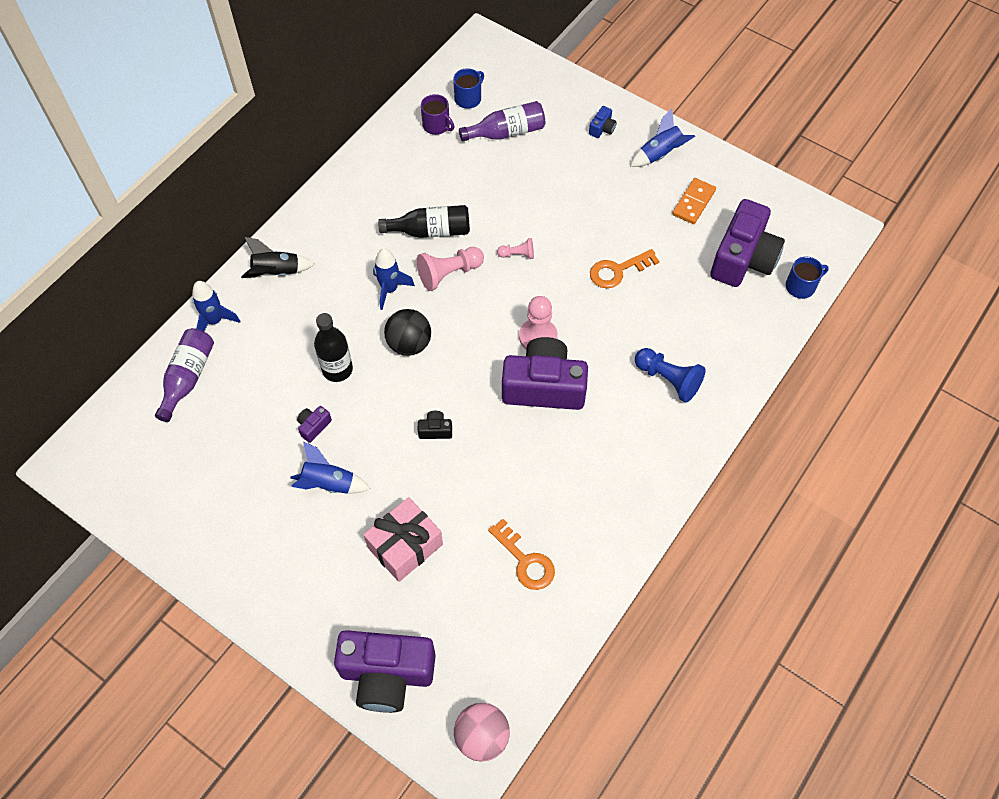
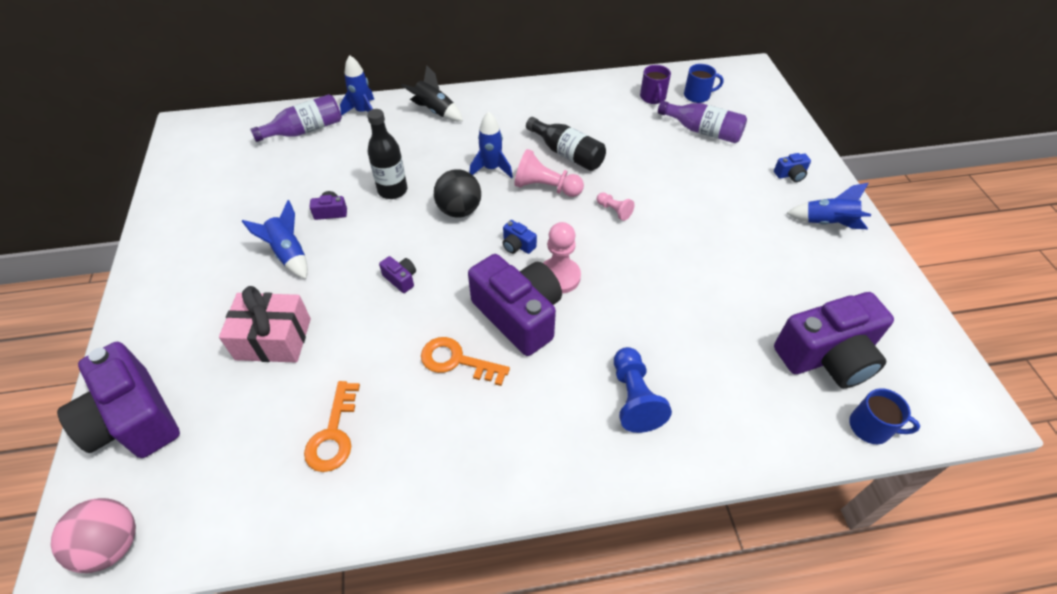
camera: 45 degrees right, 10 degrees down
(435, 430) = (401, 279): black camera -> purple camera
(483, 337) = (517, 245): none -> blue camera
(618, 271) = (687, 279): orange key -> orange key (457, 361)
(693, 203) = (822, 278): orange domino -> none

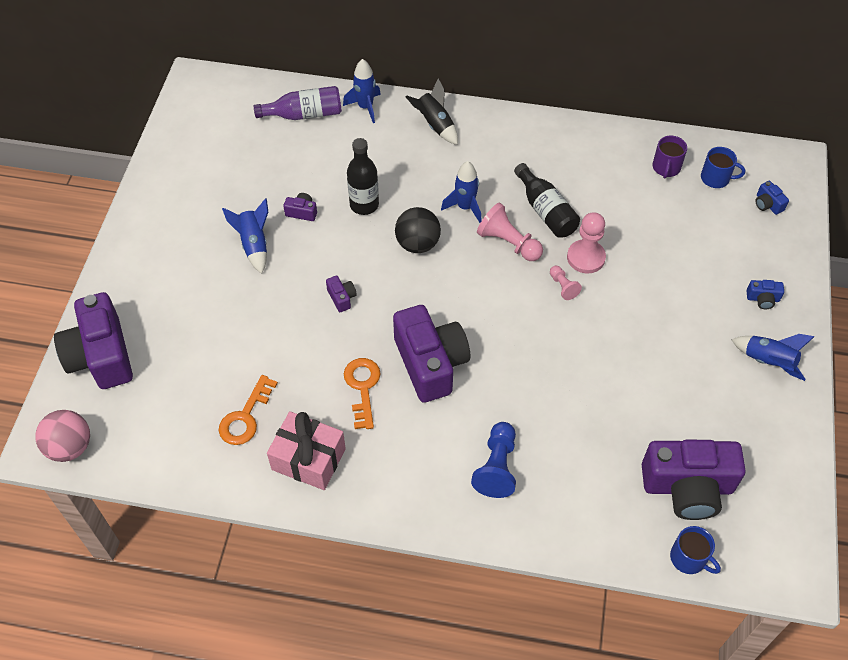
camera: 20 degrees right, 5 degrees up
(273, 339) = (221, 321): pink gift -> pink gift (308, 459)
(457, 361) = (362, 388): orange key -> orange key turned 45 degrees clockwise
(517, 245) = (457, 295): blue camera -> blue camera (767, 204)
(559, 277) = (481, 338): pink pawn -> pink pawn (586, 258)
(703, 131) = (698, 223): purple bottle -> none

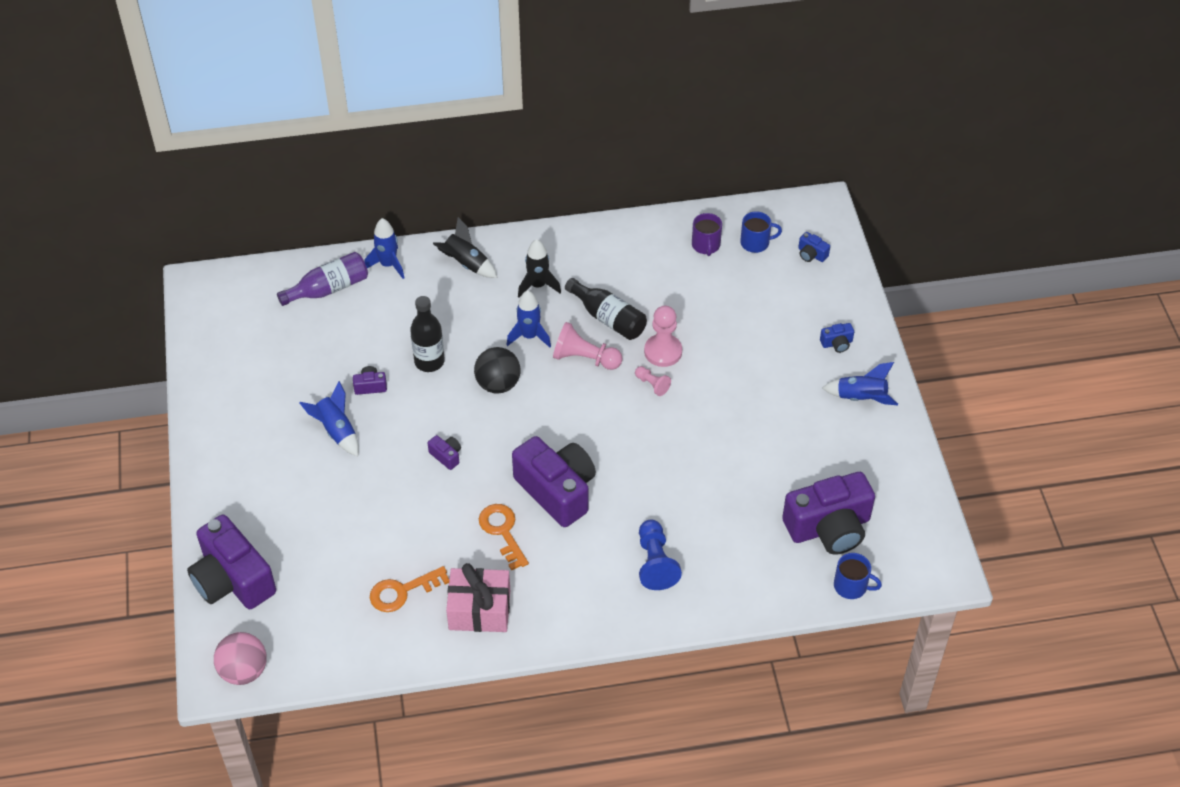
camera: 20 degrees left, 5 degrees down
(245, 417) = (402, 591): orange key -> orange key turned 60 degrees clockwise
(492, 162) = (538, 285): none -> black rocket

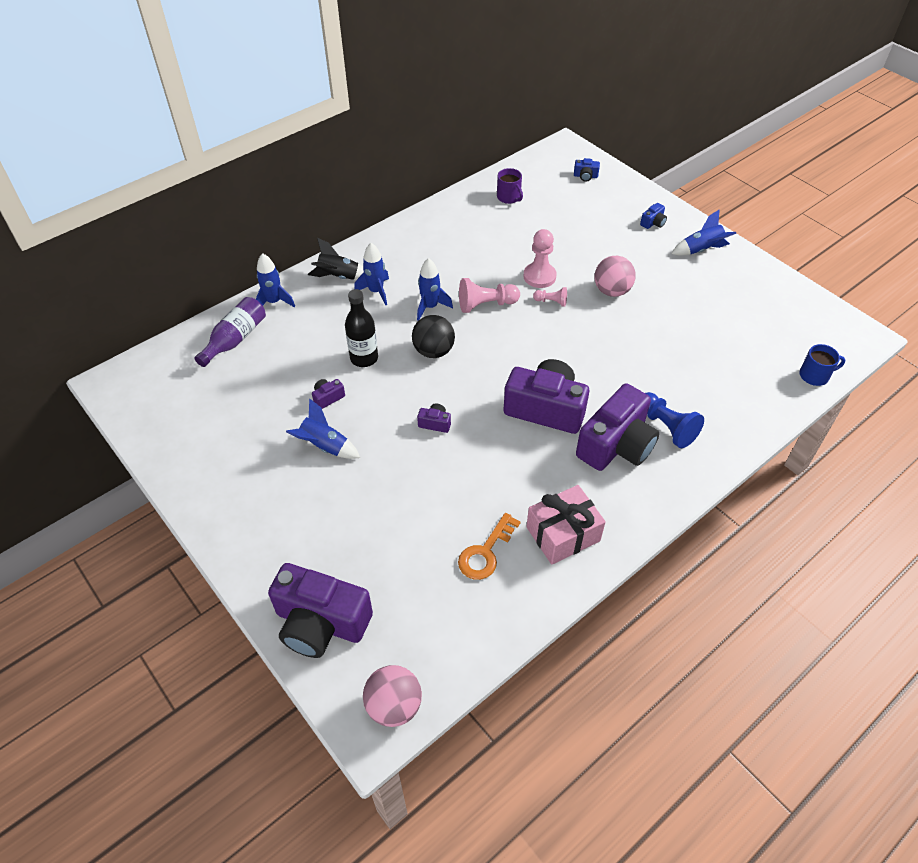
camera: 30 degrees left, 0 degrees up
(490, 296) = (376, 291): none -> blue rocket
(502, 532) = (529, 461): orange key -> none
(538, 285) = (408, 270): black rocket -> none
(608, 318) = (480, 270): black bottle -> none
(723, 401) = (612, 291): none -> pink ball
(755, 243) = (542, 183): blue mug -> none
(829, 527) = (762, 343): purple camera -> purple camera (616, 445)

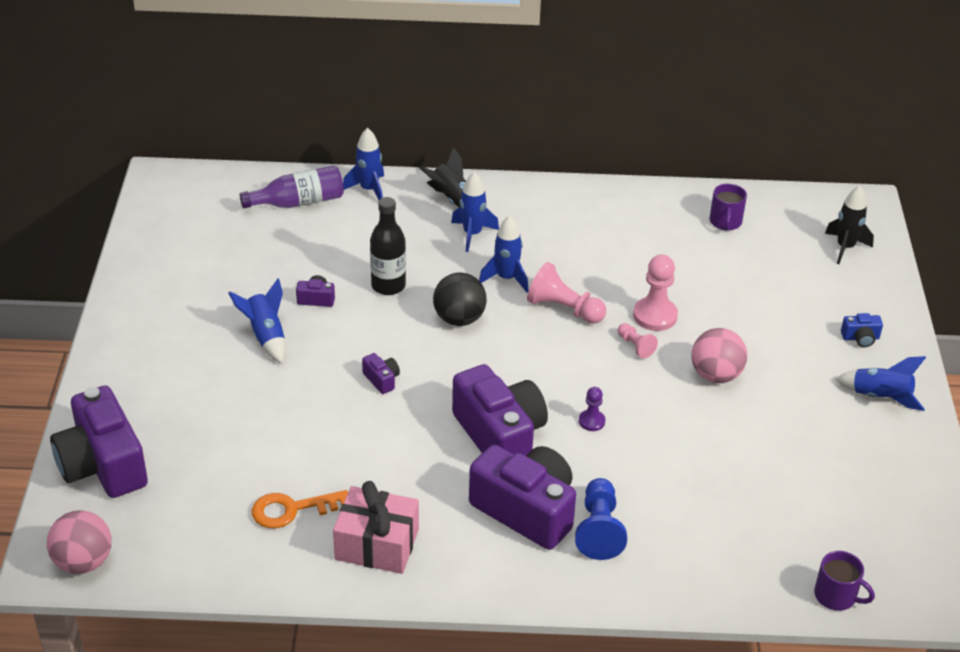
camera: 40 degrees right, 10 degrees down
(584, 363) = (591, 421): none -> purple pawn
(585, 176) = (845, 247): blue camera -> black rocket
(616, 445) = (526, 510): purple camera -> purple camera turned 135 degrees counterclockwise
(814, 375) = (836, 596): blue mug -> purple mug

